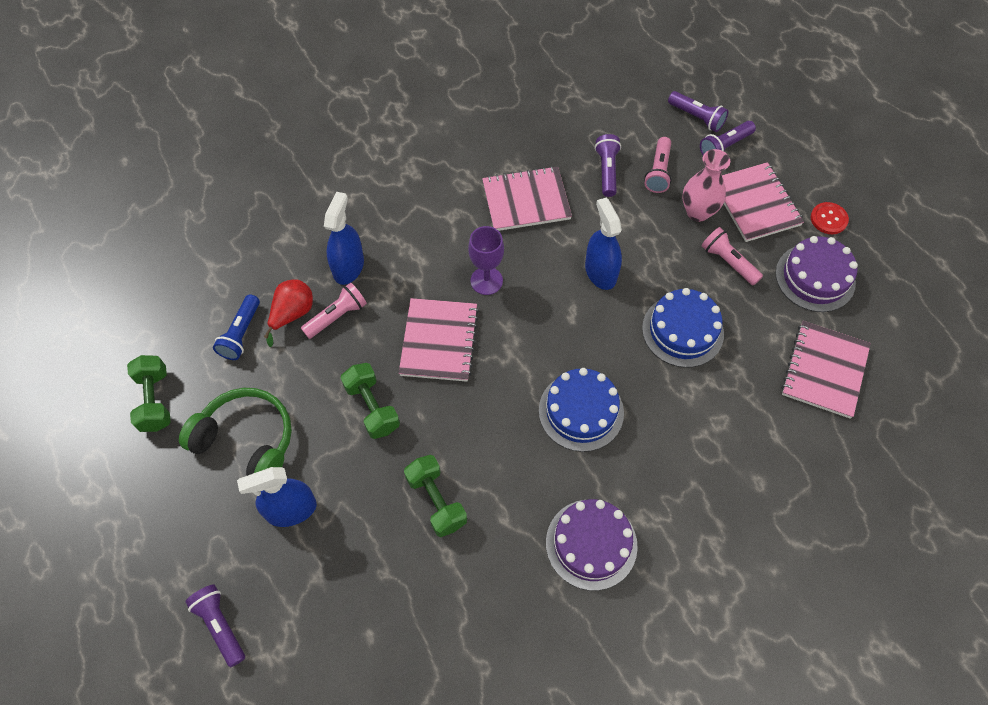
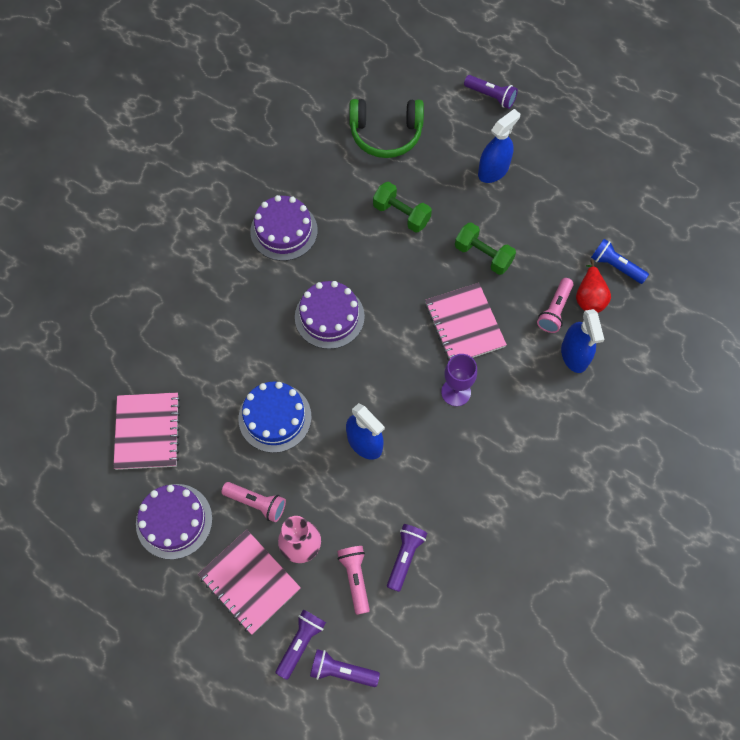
camera: 155 degrees right, 5 degrees up
(155, 400) = (637, 196): green dumbbell -> none
(241, 334) = (615, 266): blue flashlight -> blue flashlight turned 45 degrees counterclockwise
(247, 440) = (554, 198): green headphones -> green headphones (386, 134)
(526, 201) = (463, 487): pink notebook -> none
(581, 411) = (329, 316): blue cake -> purple cake
(607, 170) = (405, 557): purple flashlight -> purple flashlight turned 135 degrees counterclockwise
(828, 219) = (174, 595): red button -> none

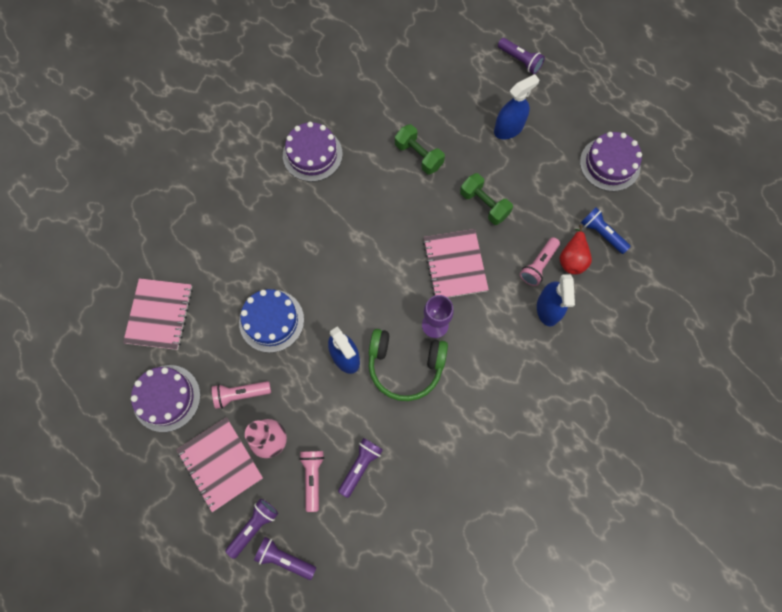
camera: 10 degrees right, 5 degrees up
(257, 503) = (240, 394): pink flashlight -> pink flashlight turned 135 degrees clockwise
(329, 316) = (337, 238): purple cake -> purple cake (610, 164)
(386, 134) = (419, 81): green headphones -> green headphones (405, 366)

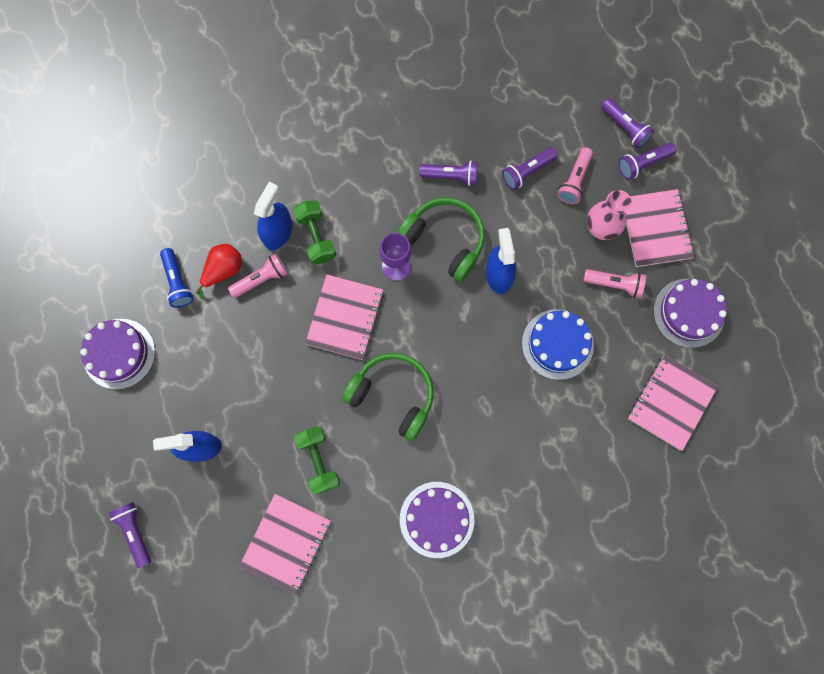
camera: 155 degrees left, 5 degrees up
(386, 224) = (393, 395): none -> green headphones
(412, 96) = (286, 543): none -> pink notebook
(427, 429) = (451, 176): none -> purple flashlight
(484, 204) = (279, 369): green dumbbell -> green dumbbell (316, 237)

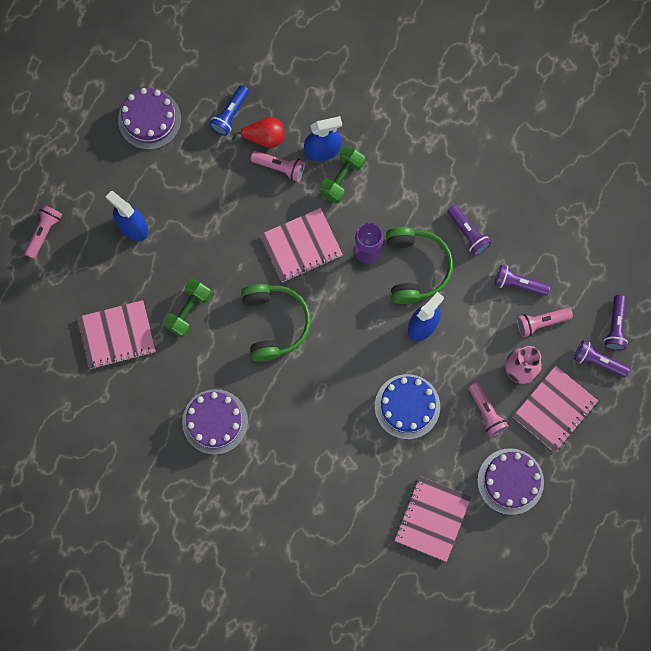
camera: 50 degrees right, 0 degrees up
(135, 532) = (44, 232): purple flashlight -> pink flashlight
(671, 403) = (432, 519): pink notebook -> pink notebook turned 60 degrees counterclockwise

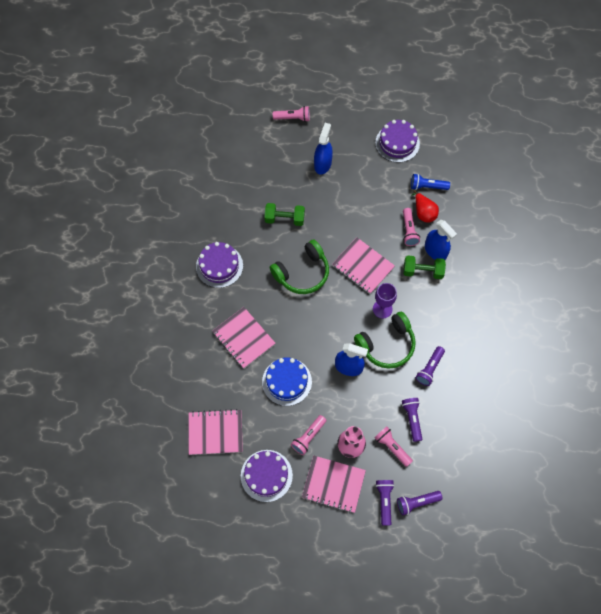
camera: 65 degrees right, 10 degrees down
(117, 335) = (248, 185): pink notebook -> pink notebook (243, 338)

